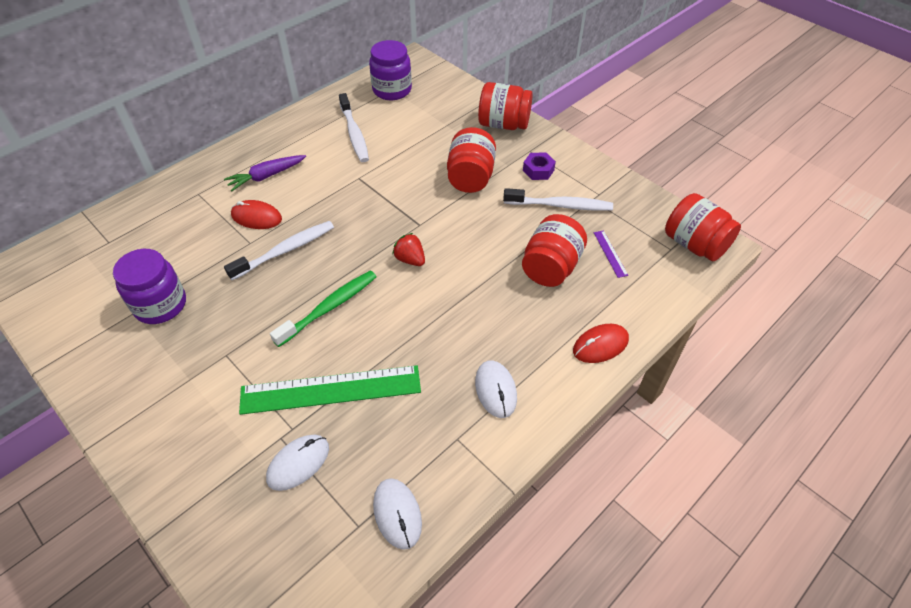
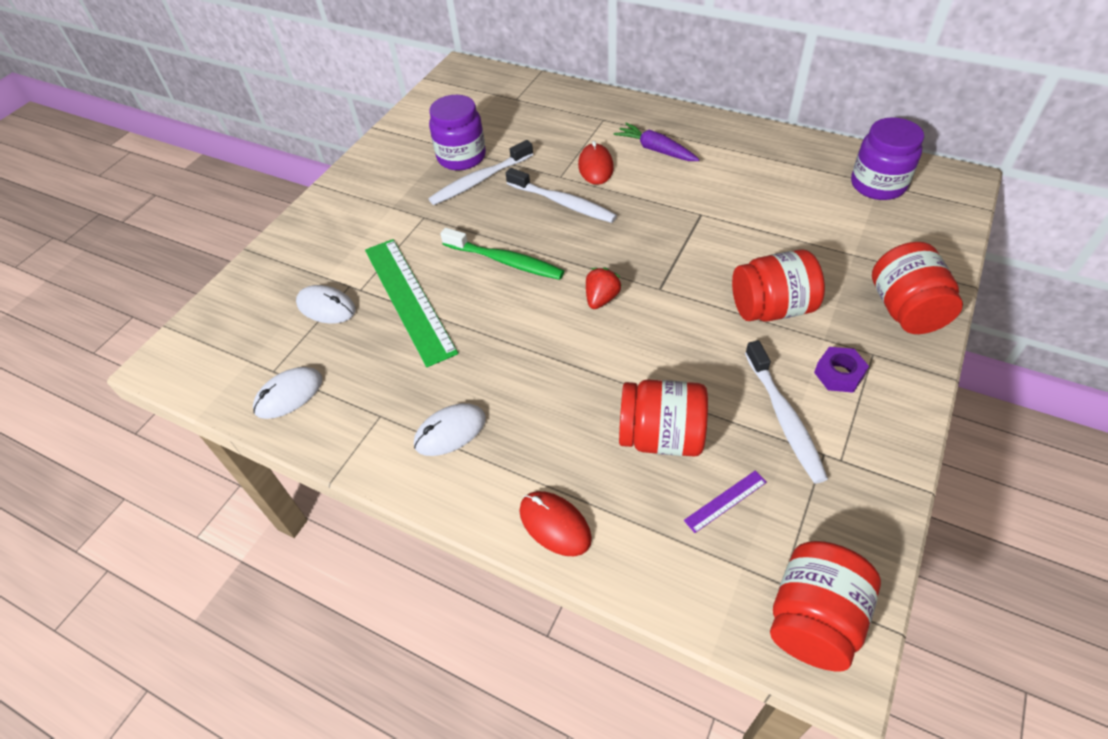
camera: 75 degrees right, 0 degrees up
(354, 133) = (771, 184): white toothbrush -> white toothbrush (480, 180)

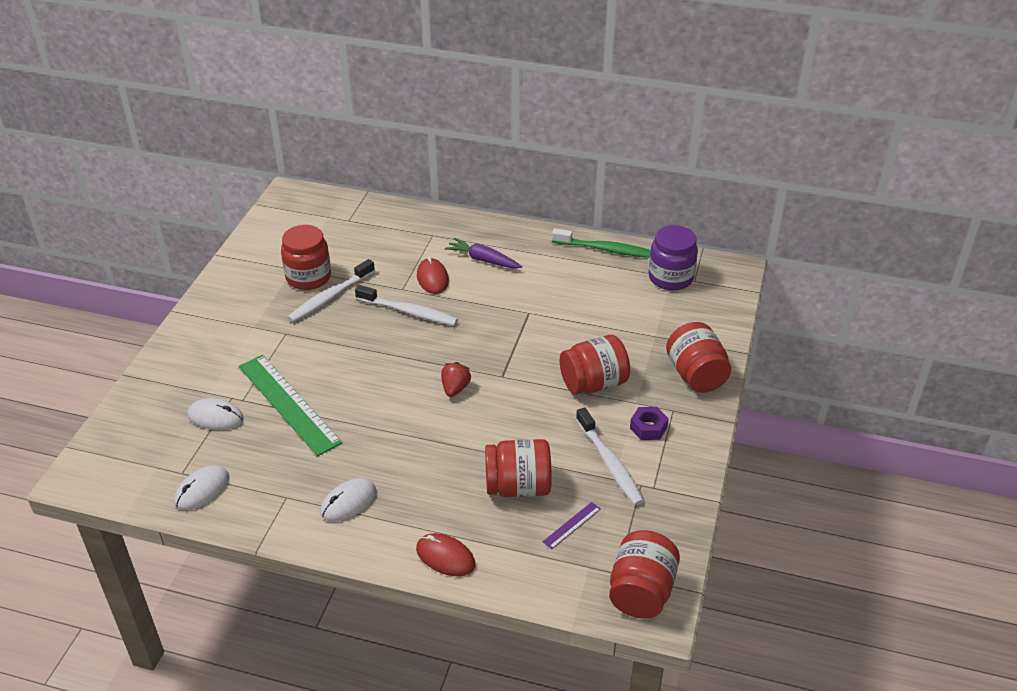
camera: 15 degrees left, 10 degrees down
(461, 157) = (308, 277): purple jar -> red jar
(505, 261) = (367, 365): green toothbrush -> green toothbrush (605, 249)

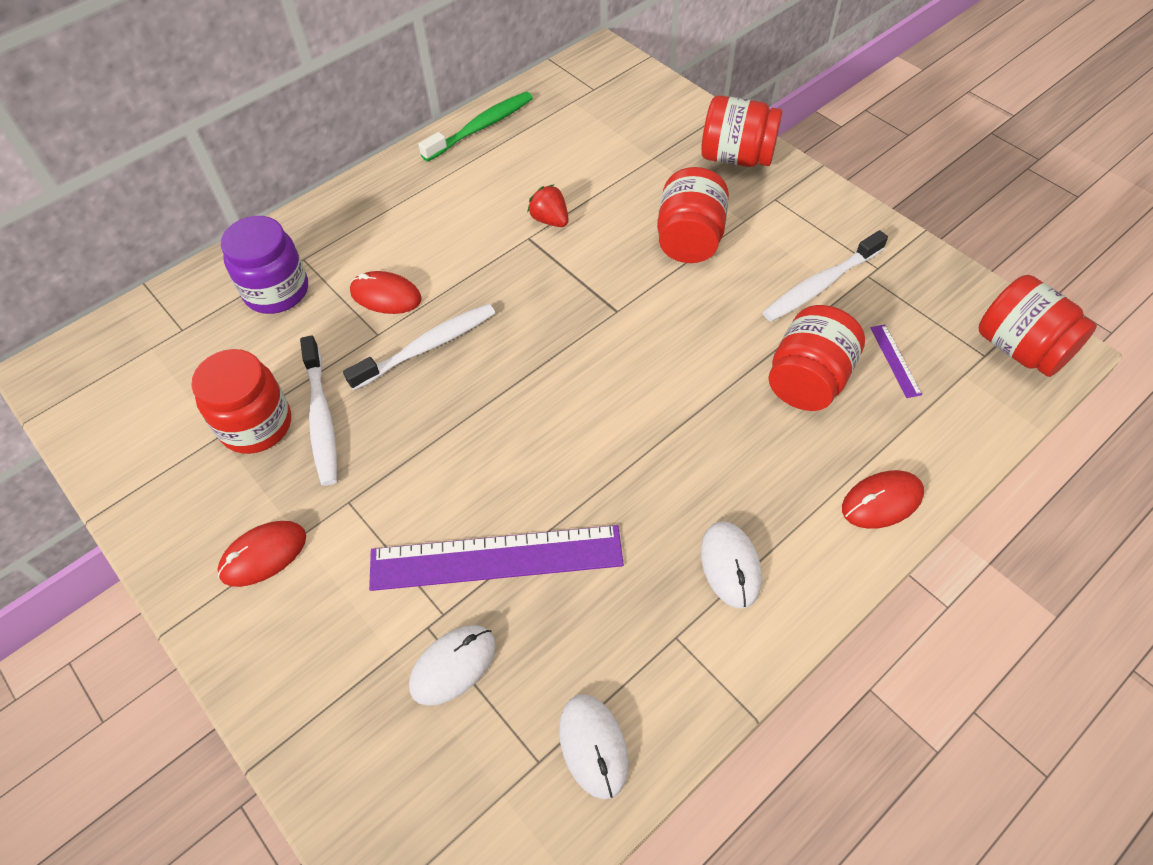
camera: 55 degrees left, 15 degrees up
(234, 320) = (263, 555): none -> red mouse
(288, 404) = (496, 558): green ruler -> purple ruler
(455, 388) = (604, 364): red strawberry -> red strawberry (550, 220)
(483, 260) = (398, 234): purple carrot -> none
(610, 463) = (821, 284): white toothbrush -> white toothbrush turned 135 degrees clockwise
(648, 427) = (788, 229): purple nut -> none
(670, 278) = (574, 103): purple jar -> purple jar (277, 291)

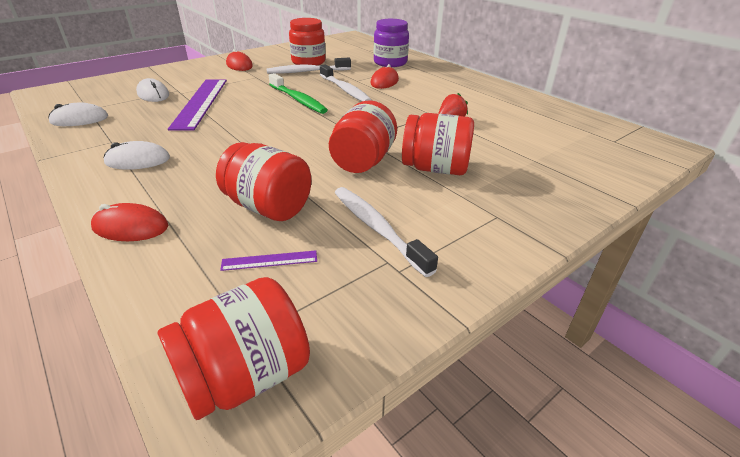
camera: 90 degrees right, 20 degrees down
(481, 127) = (541, 103): green toothbrush -> green toothbrush (298, 100)
(736, 157) = (553, 200): red jar -> red jar (363, 161)
(882, 501) = (130, 227): red mouse -> red mouse turned 60 degrees counterclockwise

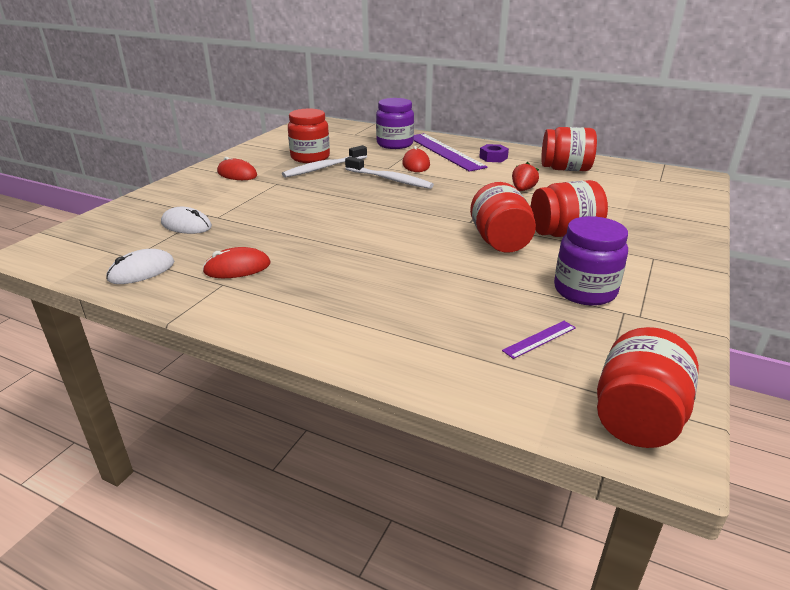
camera: 25 degrees left, 5 degrees down
(130, 227) = (380, 352): red mouse -> red mouse (237, 268)
(138, 160) = (285, 294): white mouse -> none
(200, 102) = (258, 222): purple ruler -> purple ruler (444, 151)
(268, 207) = (477, 300): red jar -> red jar (565, 169)
(298, 100) = (358, 198): green toothbrush -> none
(377, 228) = (584, 291): white toothbrush -> purple jar
(462, 88) = (493, 158): none -> purple nut

